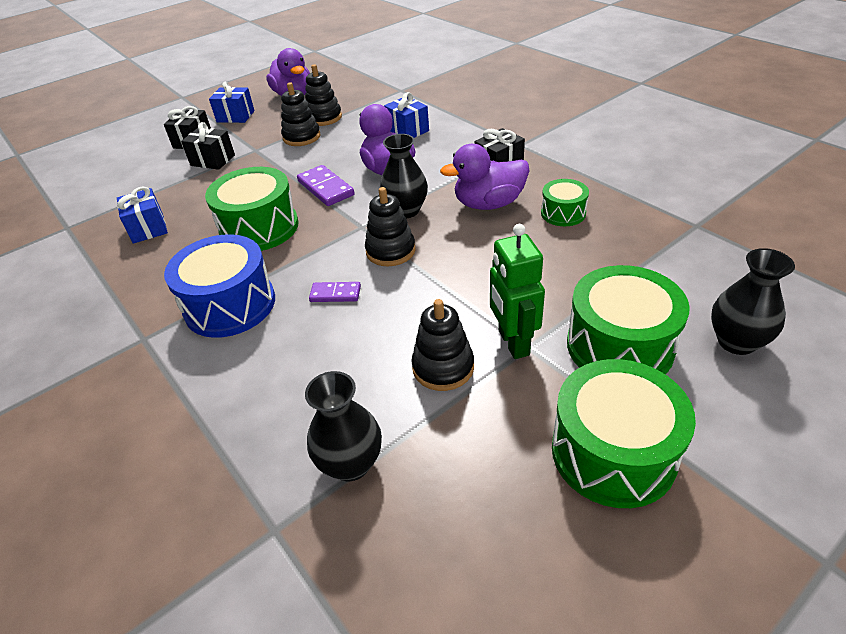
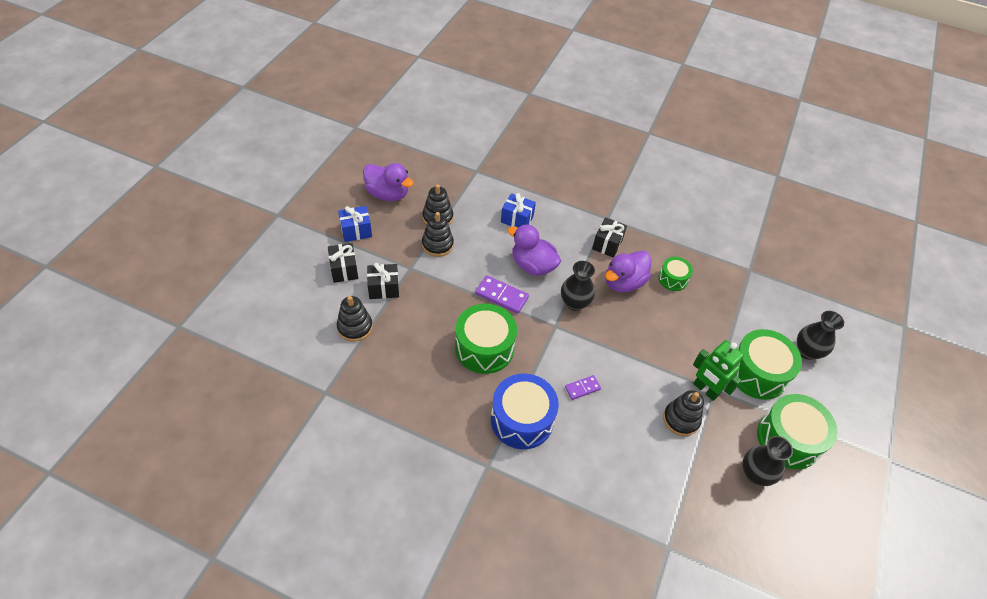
camera: 35 degrees left, 10 degrees up
(148, 228) = (397, 373): blue gift -> none
(351, 463) = (677, 496): black vase -> black vase (755, 474)
(390, 251) = (590, 342): black stacking toy -> black stacking toy (355, 327)

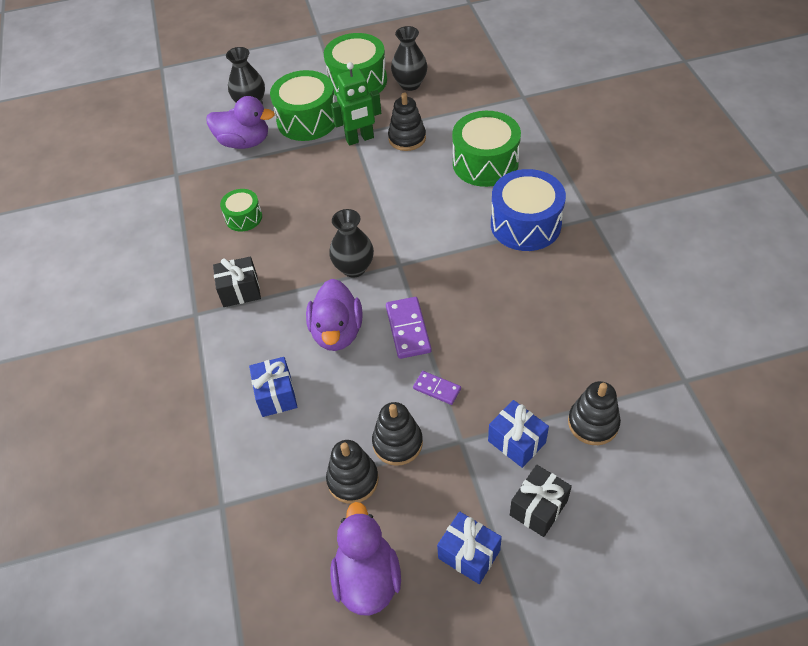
camera: 120 degrees left, 0 degrees up
(384, 288) = (516, 442): black gift -> blue gift
(484, 348) = (486, 298): green drum -> green drum (485, 163)
(582, 388) = (447, 207): purple domino -> purple domino (437, 389)
(623, 282) = (286, 248): purple duck -> purple duck (244, 142)
(705, 390) = (360, 139): green robot -> green robot turned 60 degrees clockwise

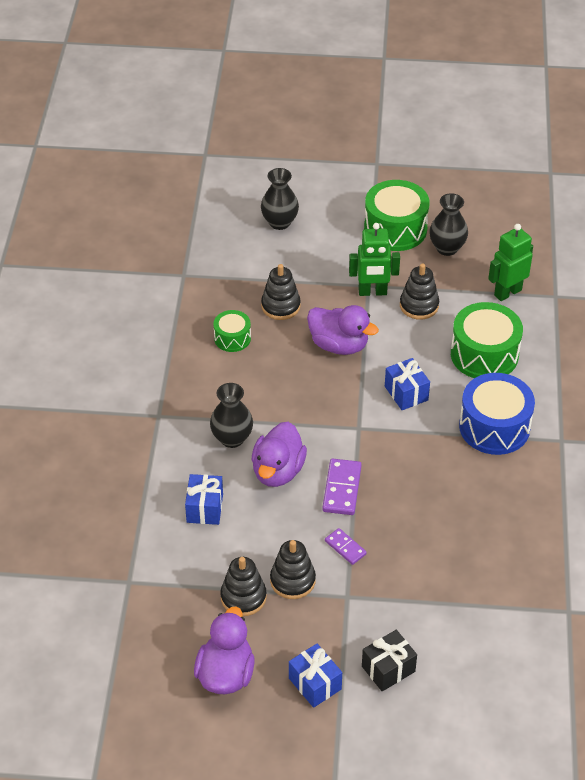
camera: 15 degrees right, 5 degrees down
(240, 291) = (205, 407): black gift -> none
(244, 142) = (259, 261): purple duck -> purple duck (339, 345)
(307, 120) = (329, 256): green drum -> none
(354, 268) = (316, 418): black vase -> black vase (232, 438)
(480, 105) = (507, 292): none -> green robot
(516, 442) = (394, 612): blue gift -> blue gift (406, 393)
(593, 423) = (468, 619): black stacking toy -> black stacking toy (280, 306)

